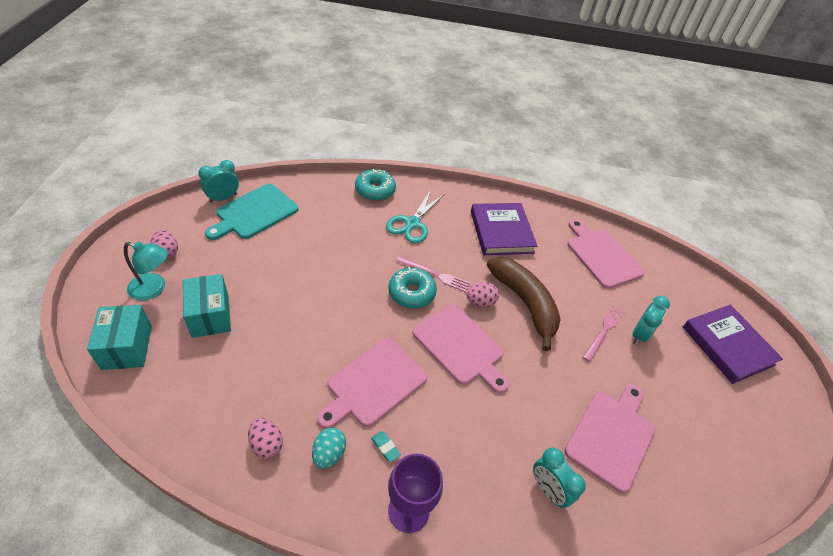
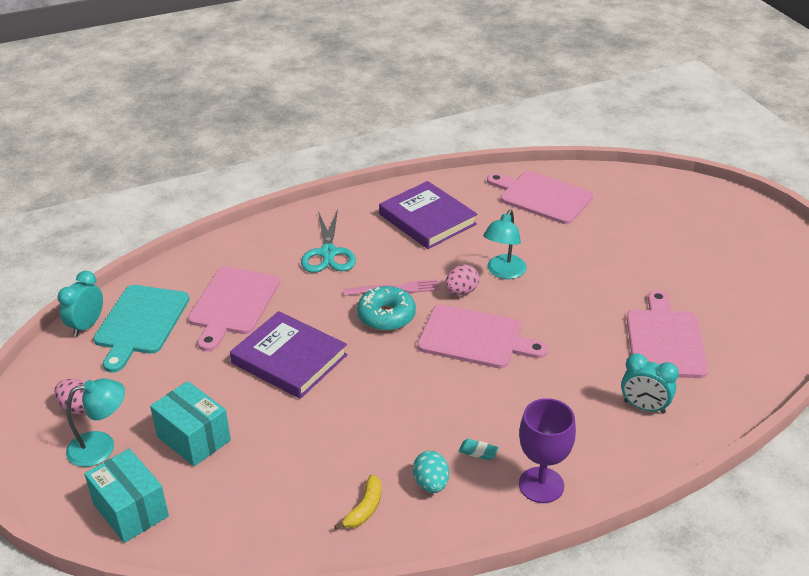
camera: 25 degrees left, 10 degrees down
(266, 444) = (364, 508): pink egg -> yellow banana
(373, 384) = (420, 409): pink cutting board -> pink cutting board (232, 304)
(375, 190) = (257, 239): turquoise donut -> none
(524, 303) = (503, 272): brown banana -> turquoise lamp
(604, 330) = (594, 261): pink fork -> none
(639, 335) = (627, 249): turquoise clock -> none
(727, 345) = (707, 222): purple book -> purple book (289, 359)

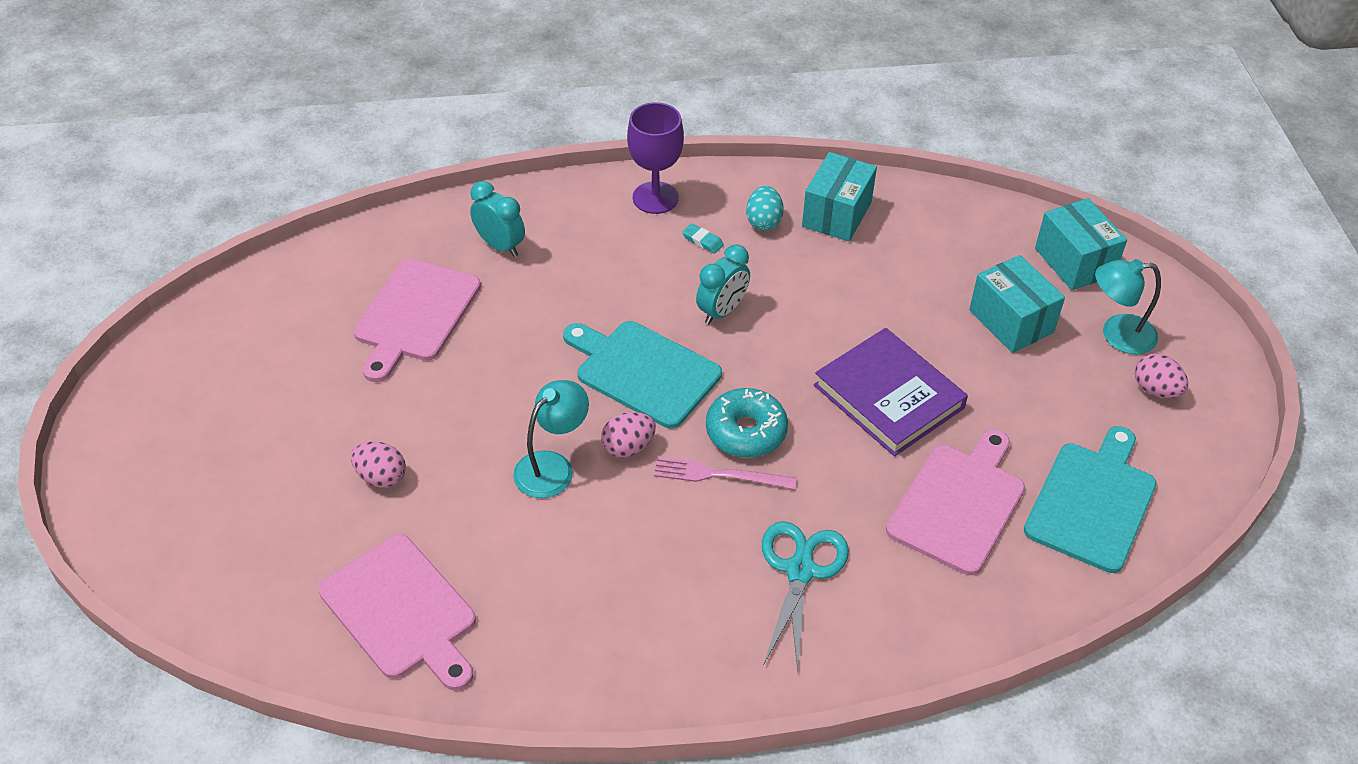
camera: 165 degrees left, 10 degrees up
(86, 326) = (1170, 516): turquoise clock -> turquoise clock (722, 311)
(364, 508) = (836, 214): yellow banana -> turquoise box
(427, 219) = (617, 607): purple book -> none
(475, 338) = (643, 371): pink cutting board -> turquoise cutting board
(603, 247) = (381, 477): none -> pink egg

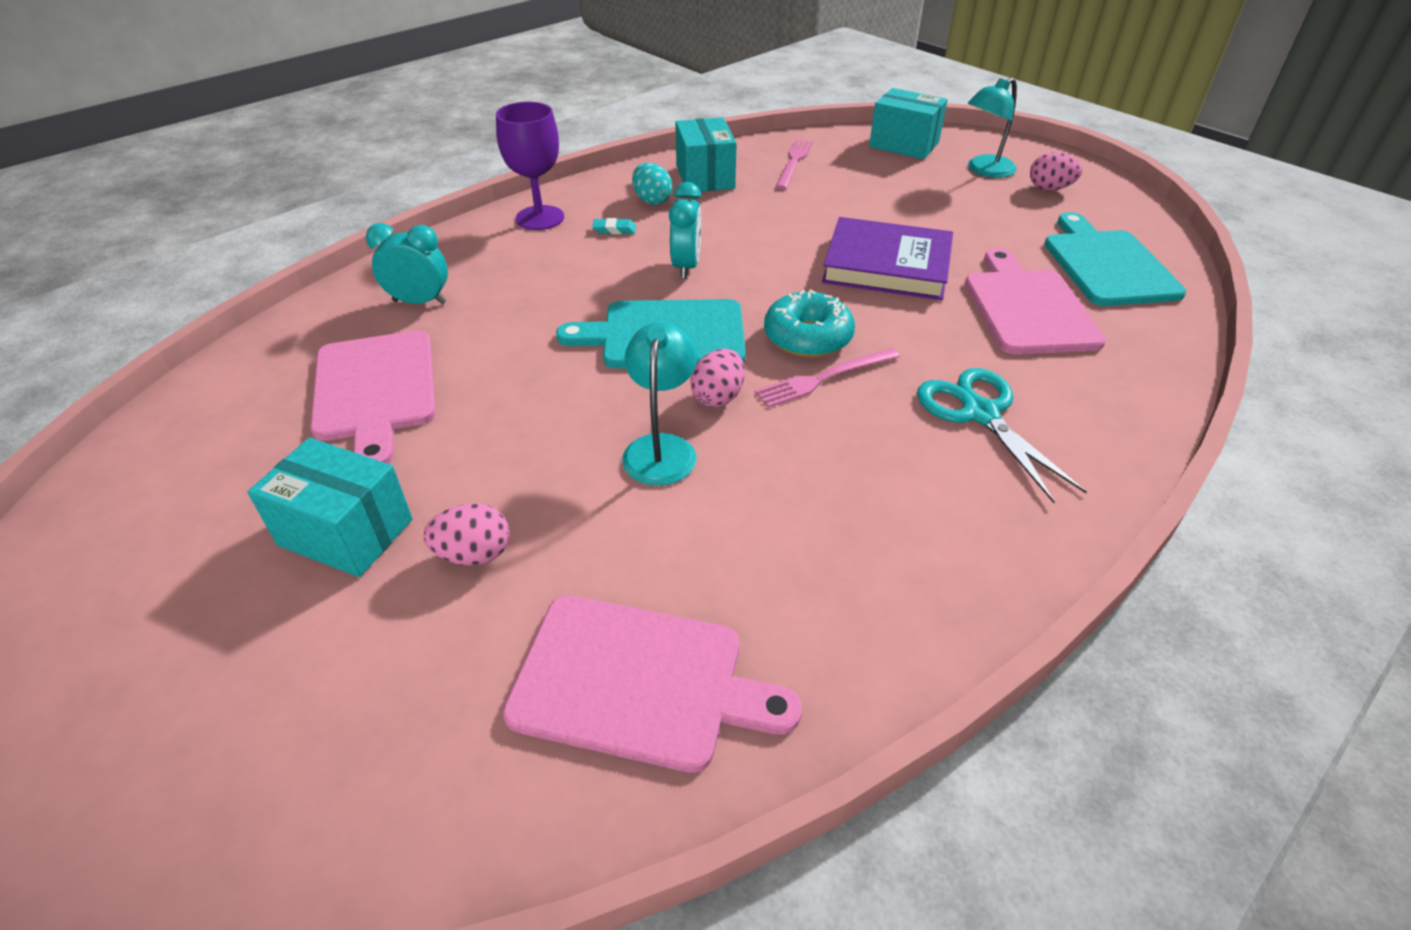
camera: 35 degrees left, 5 degrees down
(938, 234) = (794, 162): none -> pink fork
(1011, 321) = (909, 189): turquoise box -> turquoise box (346, 532)

